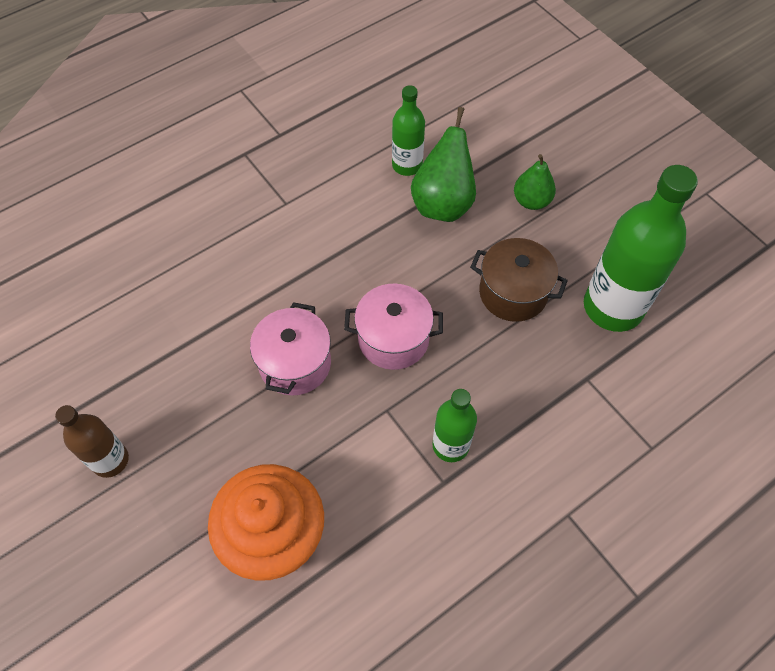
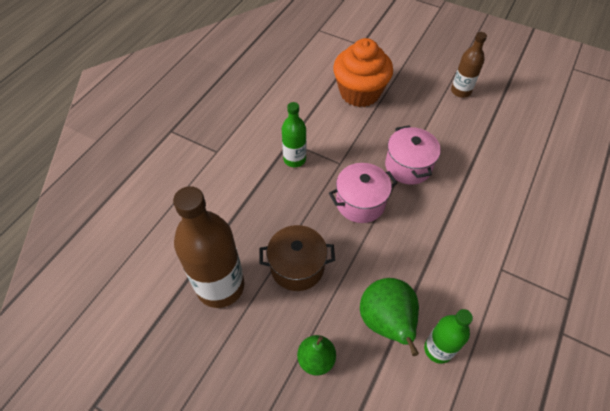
camera: 155 degrees right, 5 degrees down
(613, 307) = (220, 286): green bottle -> brown bottle

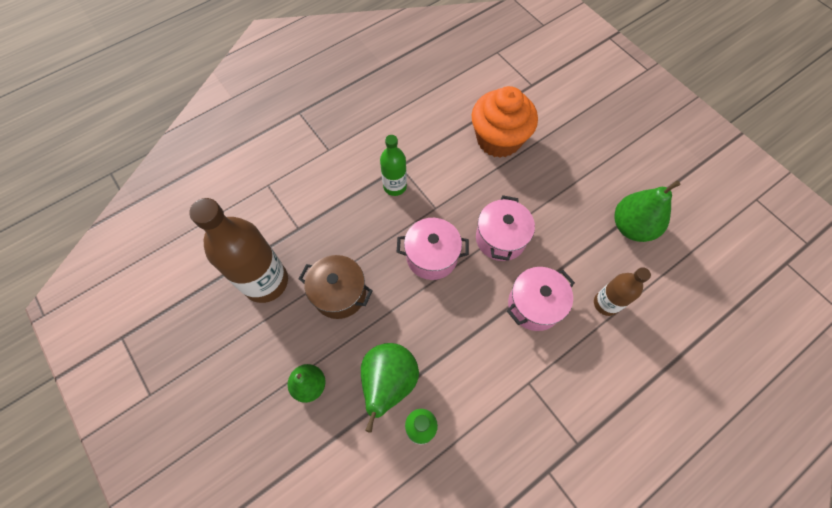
camera: 25 degrees right, 10 degrees up
(460, 91) = (607, 178): brown bottle -> brown bottle (606, 303)
(467, 206) = (534, 305): none -> pink pot
(501, 119) = (632, 227): none -> green pear

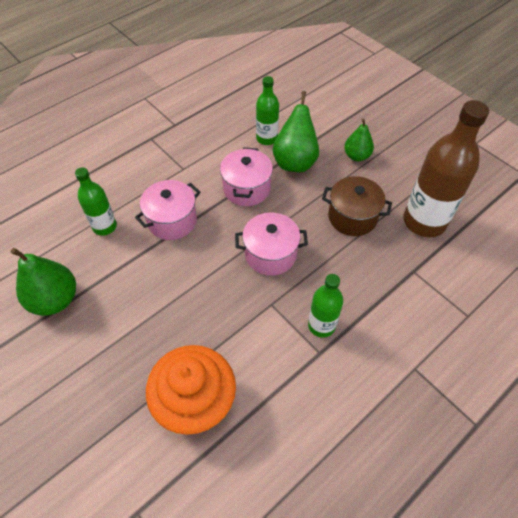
camera: 175 degrees right, 10 degrees down
(500, 238) = (200, 277): pink pot -> pink pot (246, 188)
(606, 303) = (104, 226): brown bottle -> green bottle

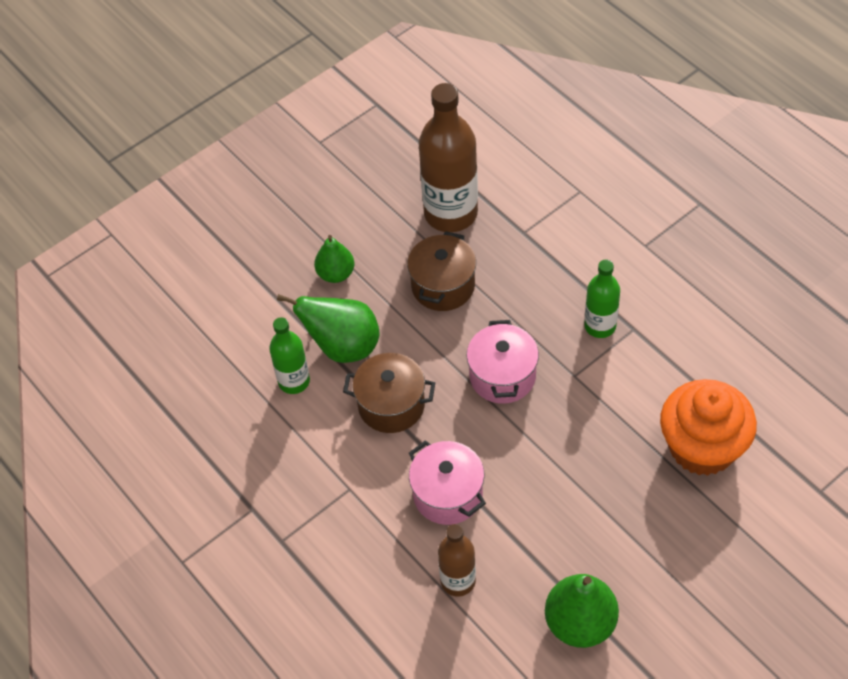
camera: 85 degrees left, 0 degrees up
(104, 226) = (458, 581): green bottle -> brown bottle
(246, 188) = (391, 405): pink pot -> brown pot

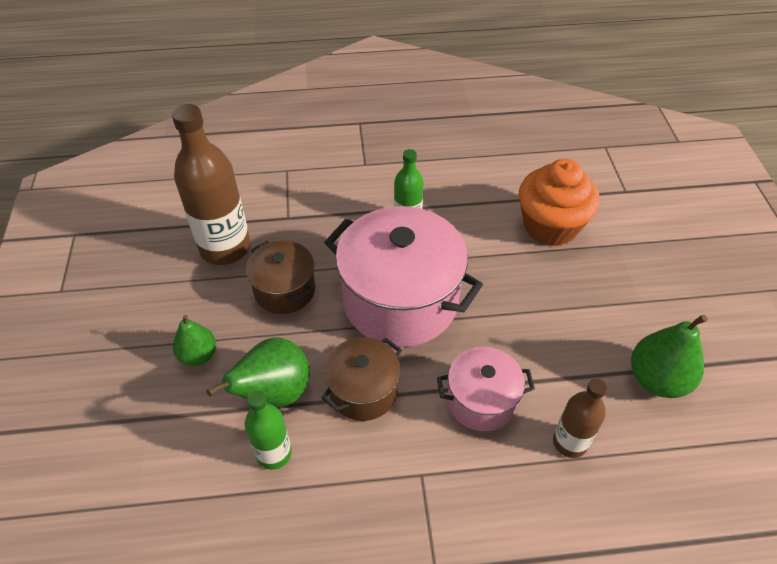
camera: 60 degrees left, 5 degrees down
(502, 376) = (400, 301): pink pot -> pink pot, size x1.85

